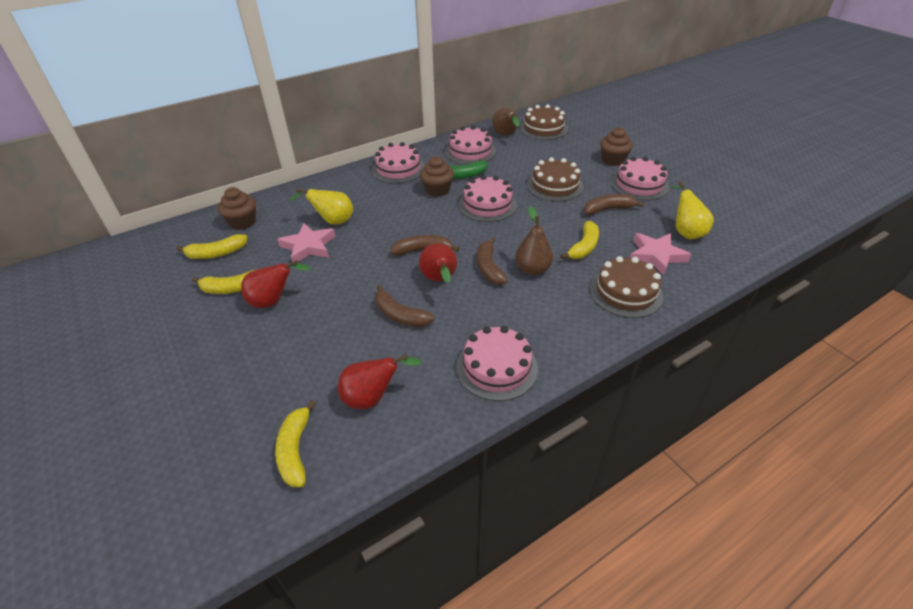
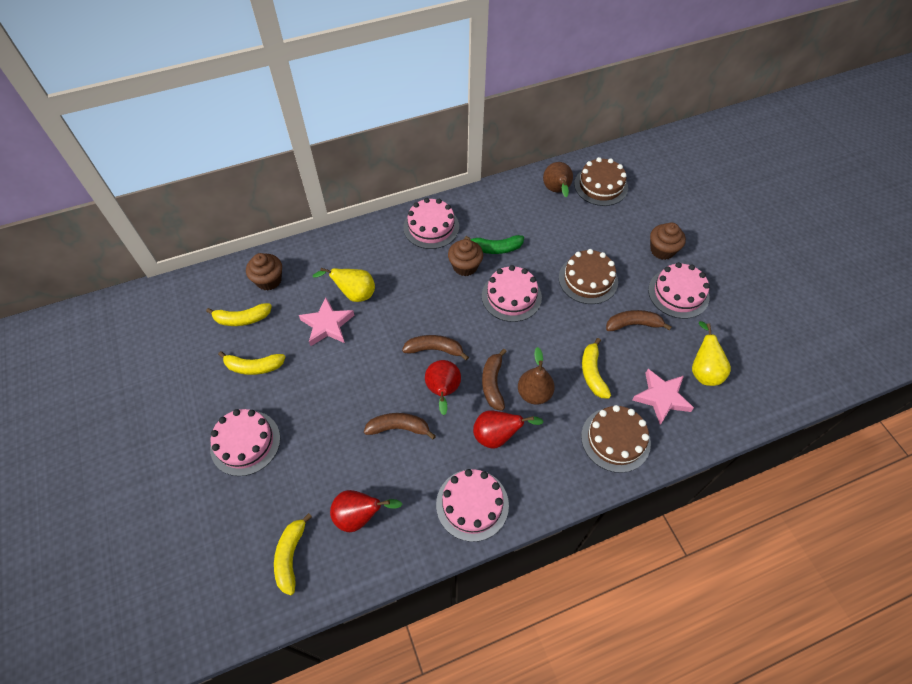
camera: 10 degrees right, 15 degrees up
(274, 301) = (289, 389): red pear -> red pear (497, 436)
(400, 315) = (399, 428): brown banana -> brown banana turned 135 degrees clockwise
(470, 151) = (512, 211): pink cake -> pink cake (245, 442)
(583, 247) = (592, 373): yellow banana -> yellow banana turned 135 degrees clockwise

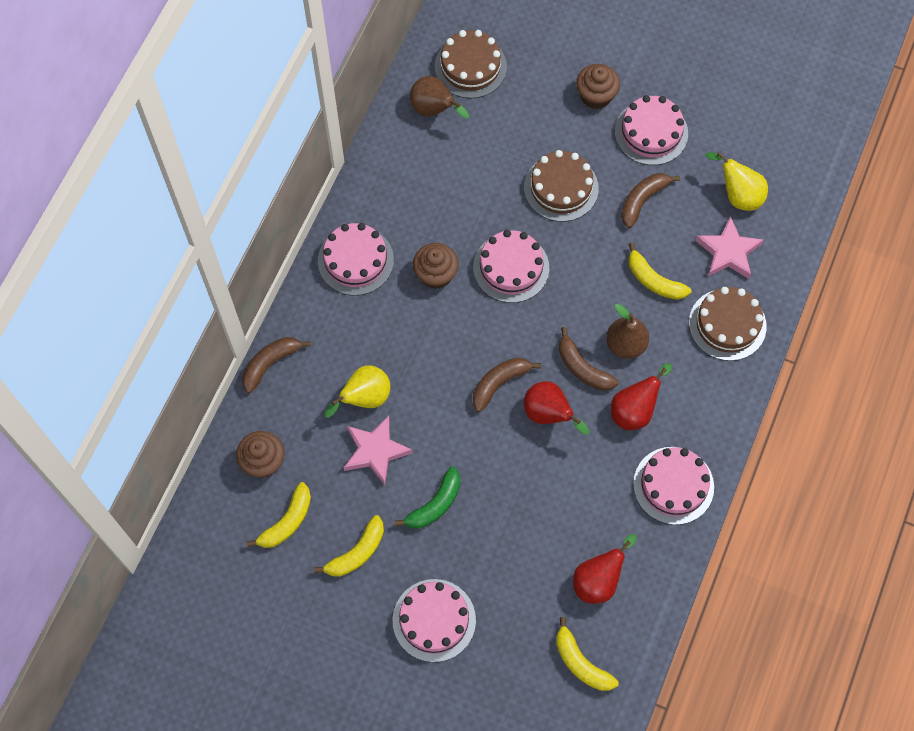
camera: 45 degrees left, 10 degrees up
(399, 428) = (548, 481): brown banana -> brown banana (270, 363)
(496, 248) = (444, 229): green banana -> green banana (435, 504)

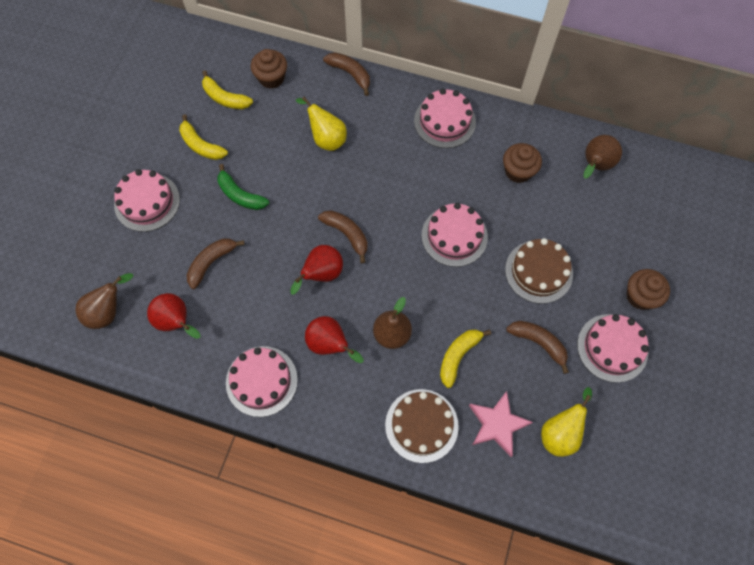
camera: 85 degrees right, 0 degrees up
(375, 451) = (283, 150): pink star -> none
(435, 274) = (440, 179): brown cupcake -> brown cupcake (518, 171)
(470, 67) = (645, 190): brown cake -> none
(580, 662) = (108, 312): yellow banana -> brown pear
(582, 368) = (366, 299): brown banana -> brown banana (211, 262)

